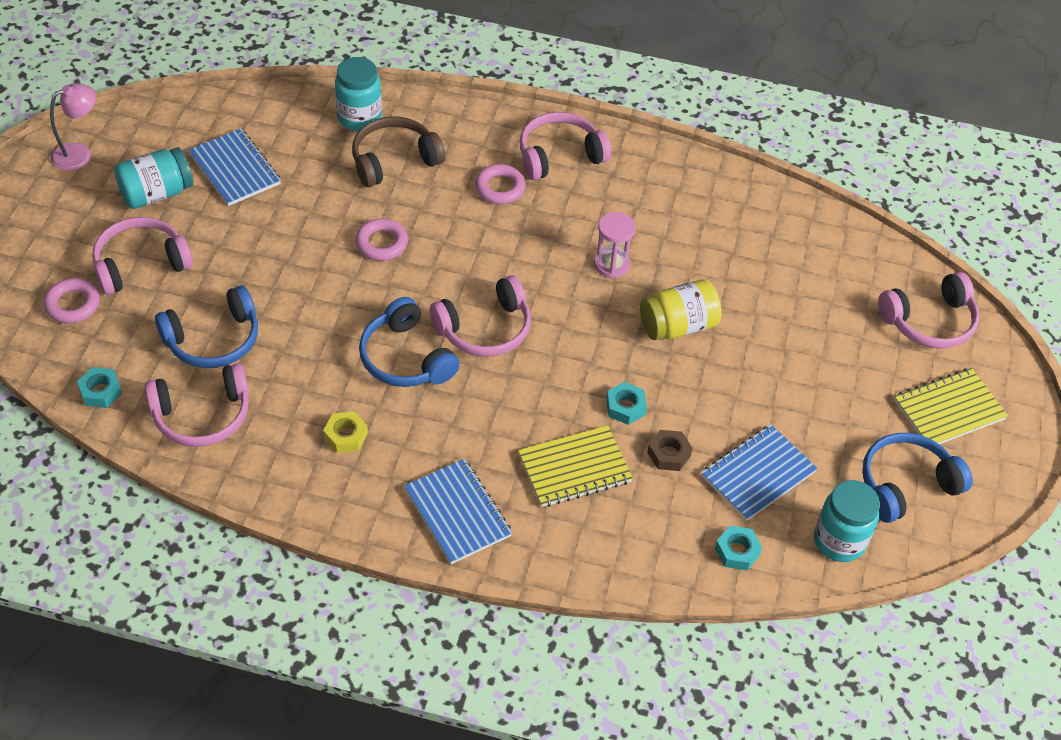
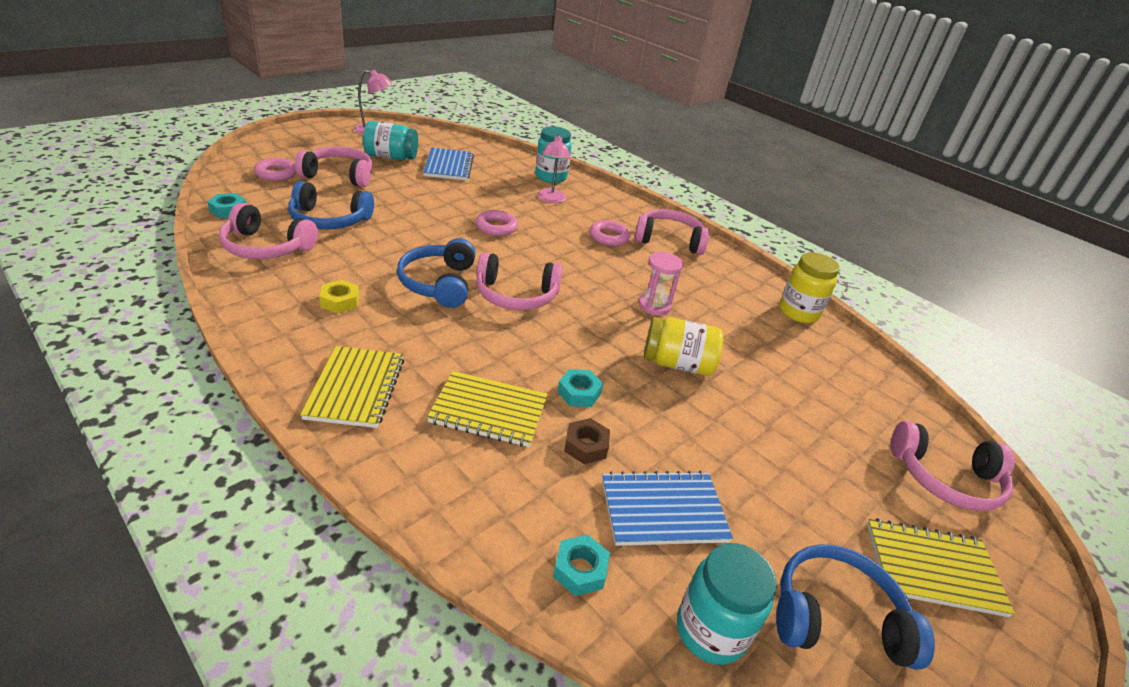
camera: 30 degrees right, 15 degrees down
(394, 160) = (551, 199): brown headphones -> pink lamp
(457, 513) = (355, 388): blue notebook -> yellow notebook
(737, 192) = (798, 312): none -> yellow jar

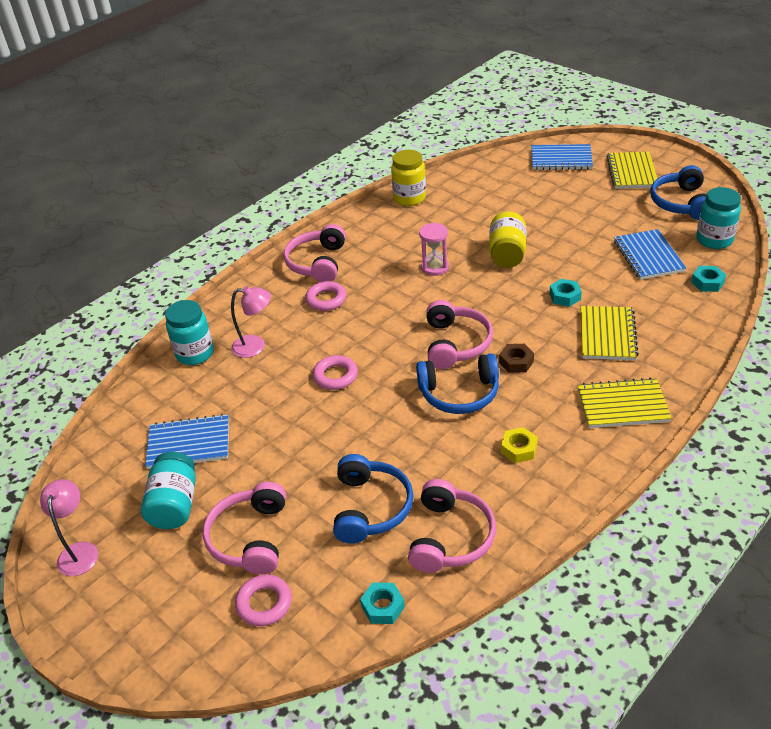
camera: 85 degrees left, 5 degrees up
(586, 446) = (614, 289): brown nut -> brown nut (516, 362)
(945, 478) = (561, 159): pink headphones -> blue notebook

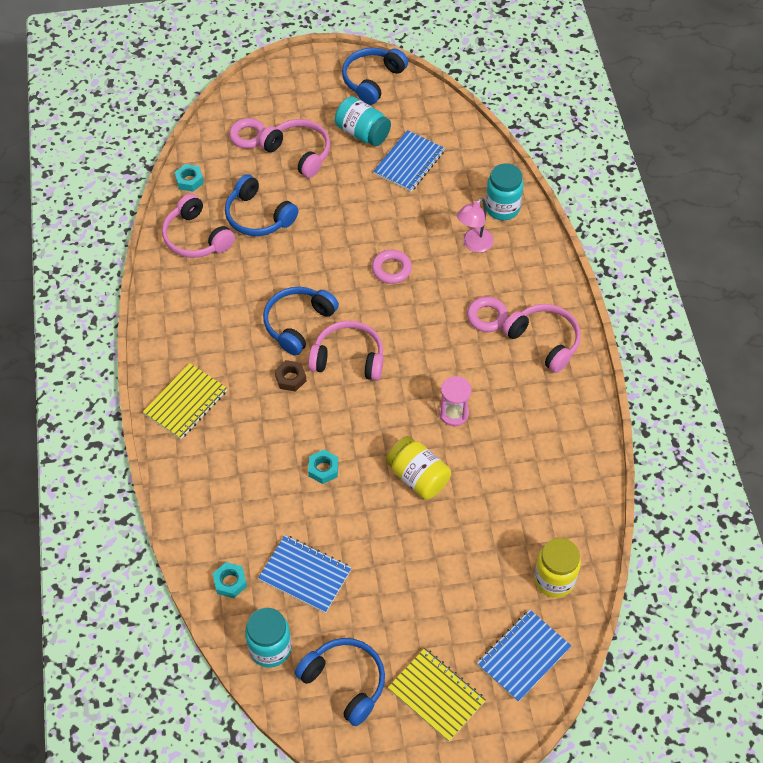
camera: 125 degrees right, 15 degrees up
(79, 551) = (372, 80): pink lamp -> blue headphones
(409, 198) = (581, 473): yellow jar -> yellow jar (554, 579)
(456, 344) = (348, 358): pink headphones -> pink headphones turned 150 degrees clockwise
(519, 449) = (217, 317): yellow nut -> none
(607, 335) = (254, 456): yellow notebook -> none

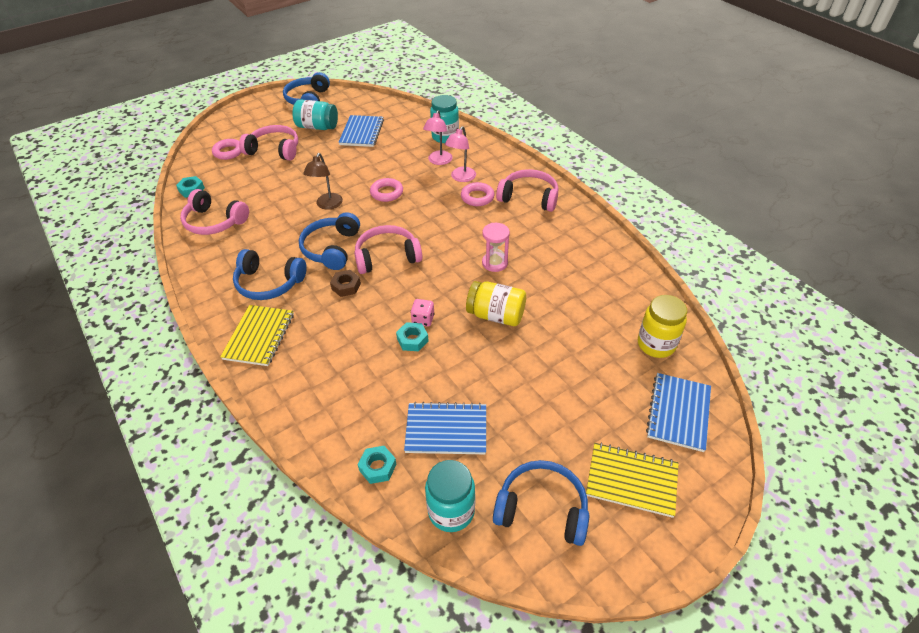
camera: 25 degrees left, 10 degrees down
(258, 216) = (261, 194): blue headphones -> blue headphones (269, 283)
(320, 261) = (327, 205): none -> brown lamp
(345, 450) = (423, 319): none -> pink dice
(485, 280) = (461, 178): none -> pink lamp

